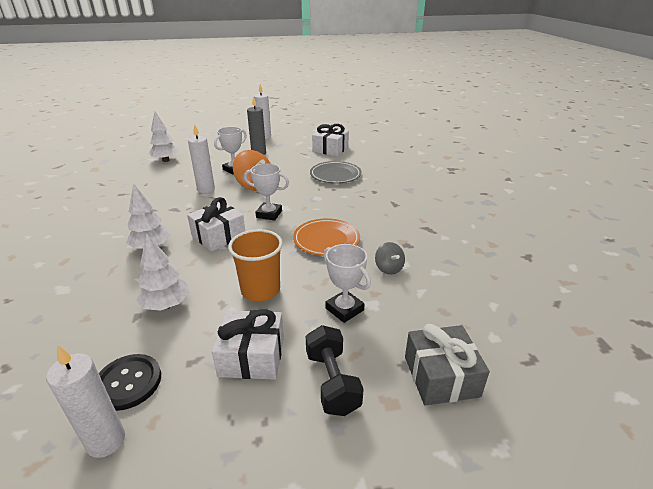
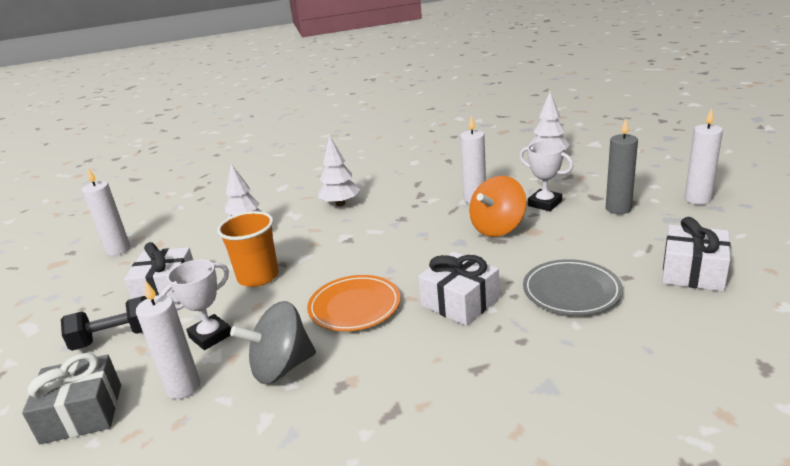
camera: 90 degrees right, 5 degrees down
(128, 383) = (164, 243): black button -> none
(218, 236) = (362, 232): white gift -> white gift (460, 302)
(269, 214) = (418, 253): white trophy -> none
(388, 268) = (281, 367): grey spinning top -> grey spinning top, size x1.80
(408, 315) = (183, 387): none -> white candle

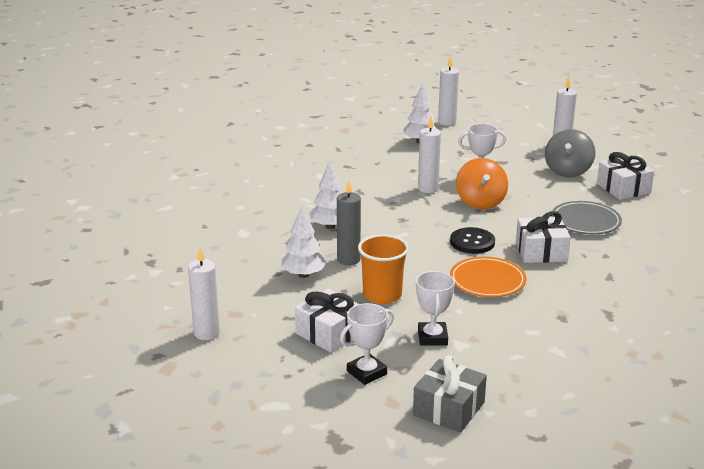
camera: 50 degrees left, 0 degrees up
(115, 338) = (366, 372): black dumbbell -> white trophy
(183, 387) = (480, 365): white candle -> white candle (447, 122)
(281, 367) = (513, 327): grey spinning top -> grey spinning top (568, 171)
(416, 263) = (472, 242): none -> black button
(618, 209) = (529, 165): grey candle -> grey candle (348, 260)

